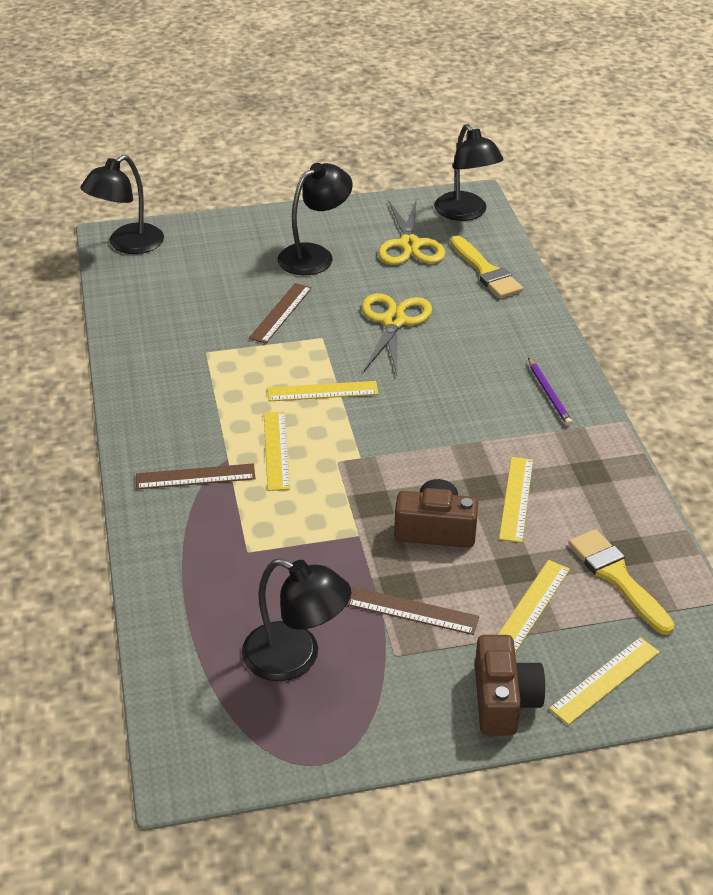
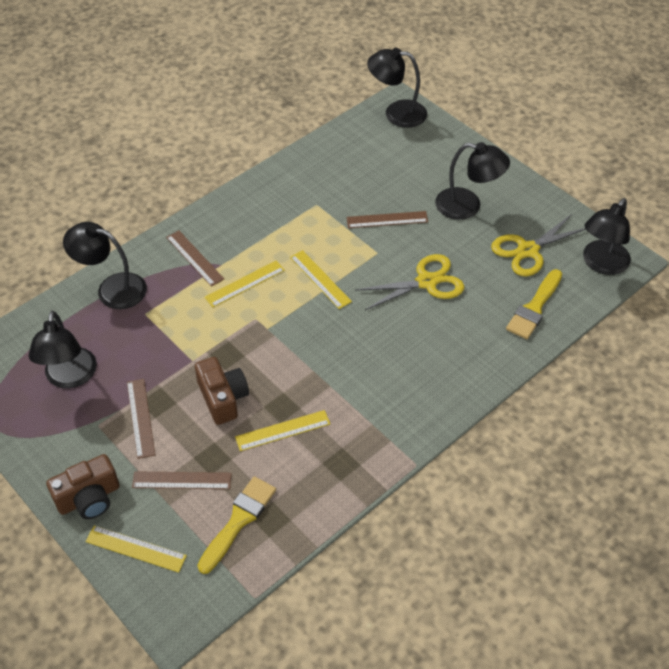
camera: 60 degrees right, 10 degrees up
(177, 568) = (112, 288): none -> black lamp
(531, 606) = (182, 480): yellow ruler -> brown ruler
(549, 394) = (413, 405): purple pencil -> none

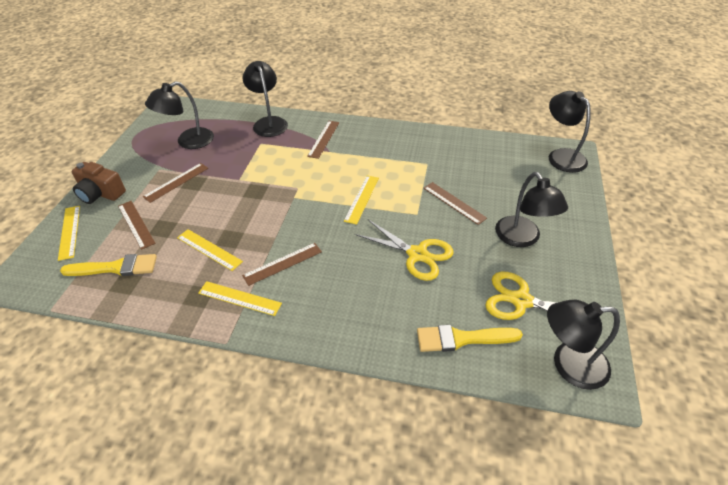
camera: 55 degrees right, 5 degrees down
(223, 398) = (217, 208): brown camera -> none
(245, 284) = (323, 168): yellow ruler -> yellow ruler (239, 298)
(354, 381) = (282, 263): none -> brown ruler

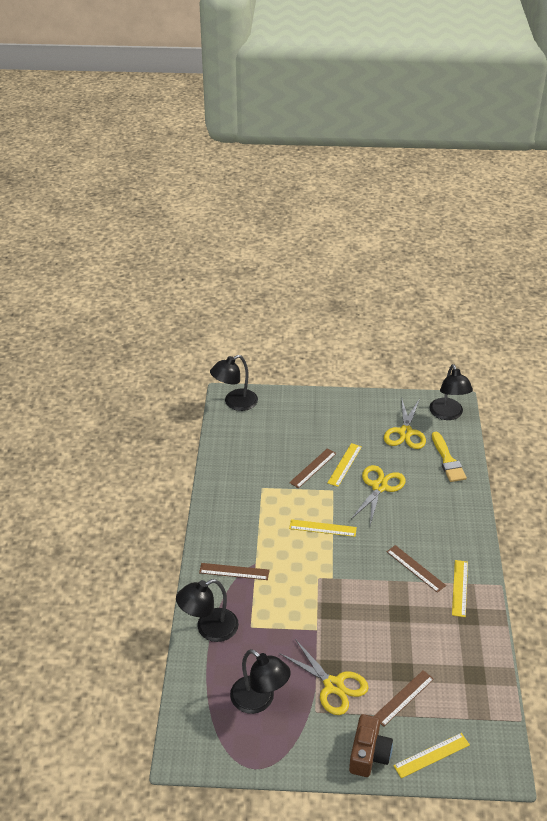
camera: 100 degrees left, 5 degrees down
(115, 267) = (460, 690): yellow brush -> none
(176, 182) = (333, 685): brown ruler -> yellow scissors
(209, 249) = (416, 625): yellow ruler -> yellow ruler (344, 464)
(522, 238) = (344, 430): black lamp -> none

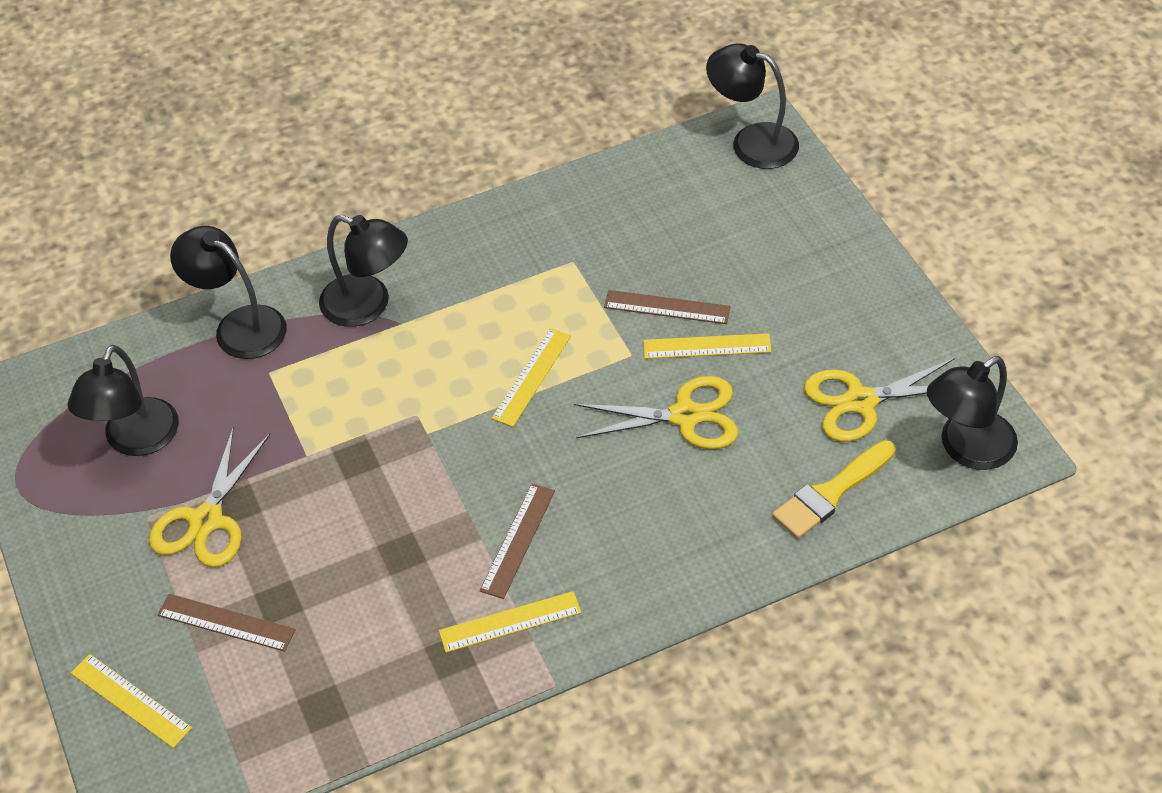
camera: 65 degrees right, 10 degrees up
(234, 571) = (368, 305): brown ruler -> black lamp
(322, 528) = (532, 377): yellow ruler -> yellow ruler turned 45 degrees clockwise
(368, 754) = (98, 615): brown camera -> none

